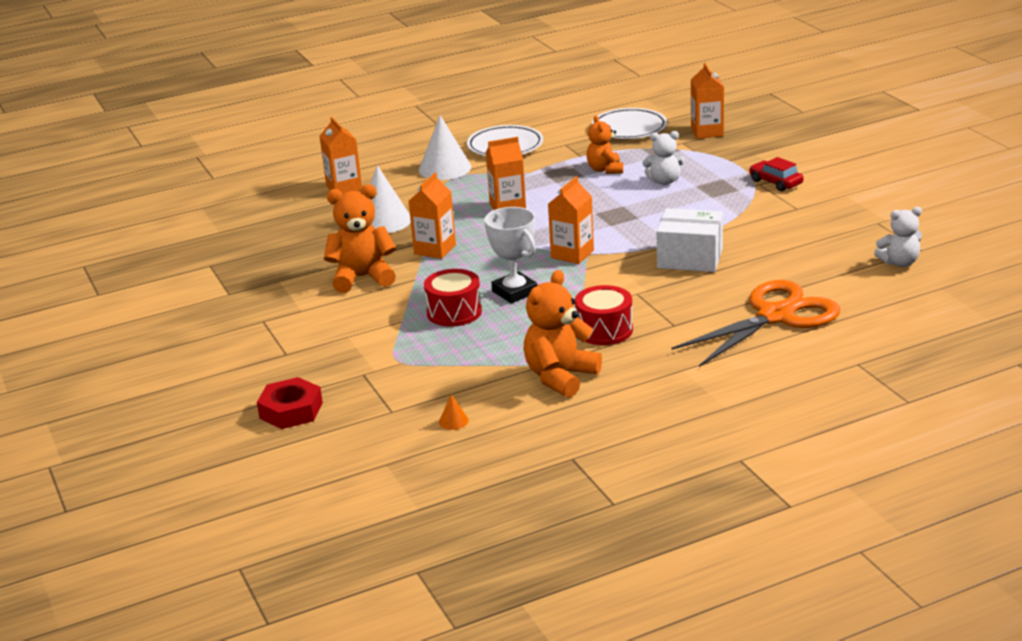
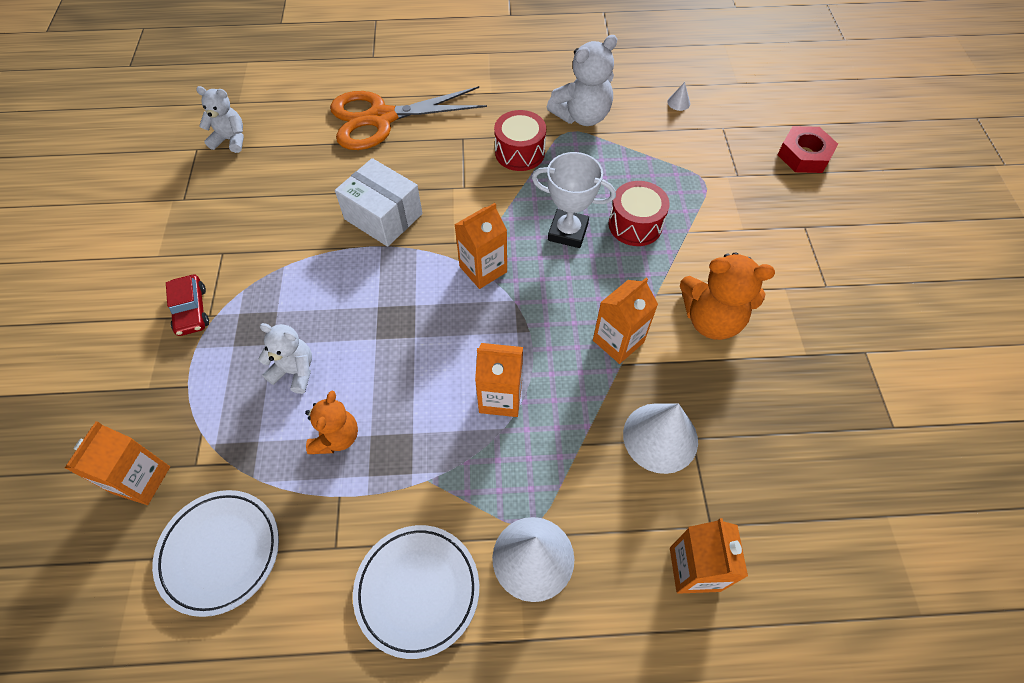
camera: 160 degrees left, 30 degrees up
(453, 421) = (678, 102): orange cone -> white cone
(514, 292) = (568, 232): white trophy -> white trophy turned 60 degrees counterclockwise
(560, 377) = (582, 116): orange teddy bear -> white teddy bear

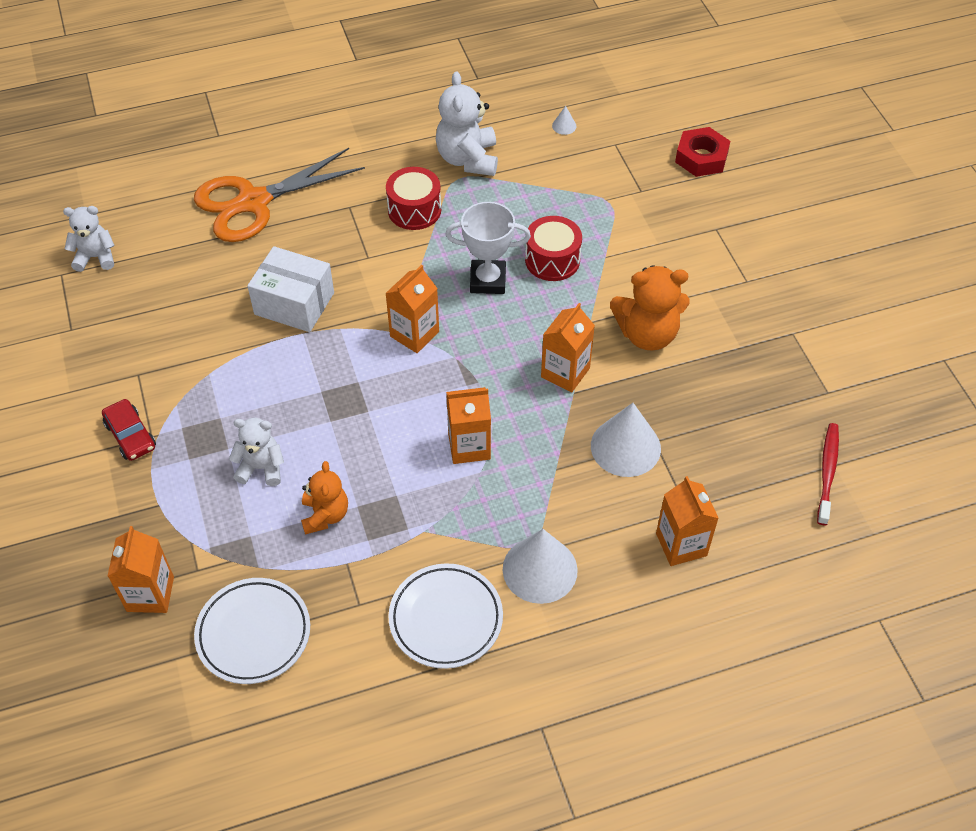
camera: 15 degrees left, 5 degrees down
(582, 116) = (468, 159): white teddy bear -> white teddy bear turned 135 degrees clockwise
(878, 523) = (827, 472): none -> red toothbrush

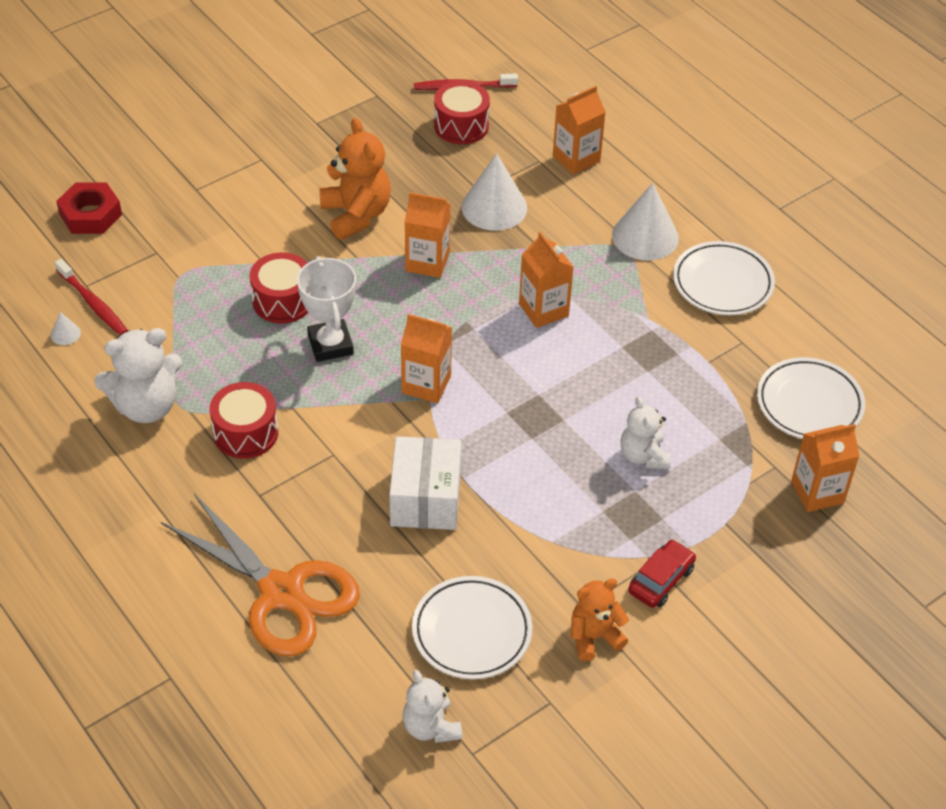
camera: 110 degrees left, 5 degrees down
(157, 300) = (472, 631): none -> white plate
(325, 515) = (669, 391): orange teddy bear -> orange teddy bear (594, 637)
(592, 145) = (93, 303): none -> red toothbrush
(761, 453) = (461, 125): none -> red drum

